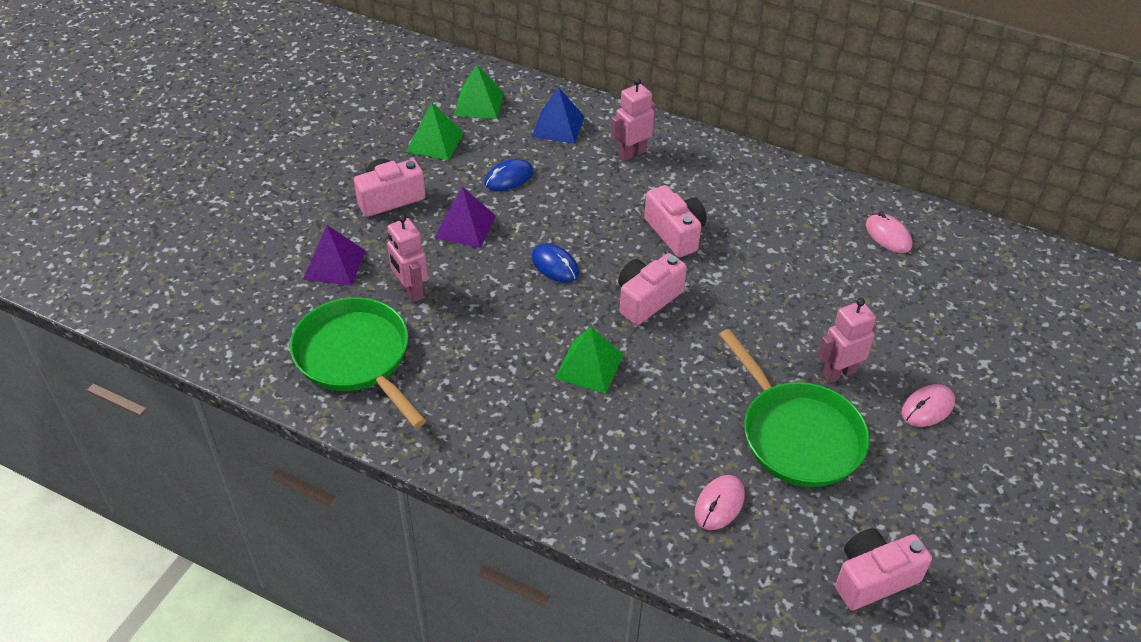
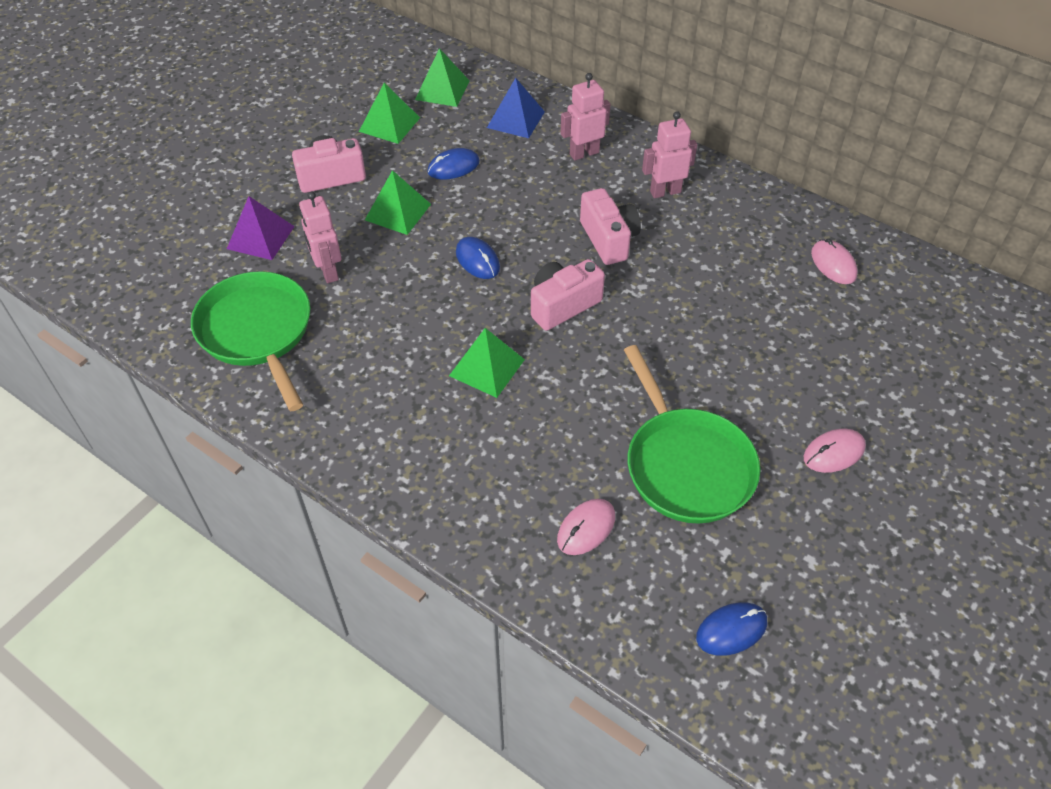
camera: 10 degrees right, 5 degrees up
(465, 226) = (398, 212): purple pyramid -> green pyramid
(839, 373) = (746, 404): pink robot -> pink robot (665, 192)
(873, 578) = (731, 630): pink camera -> blue mouse

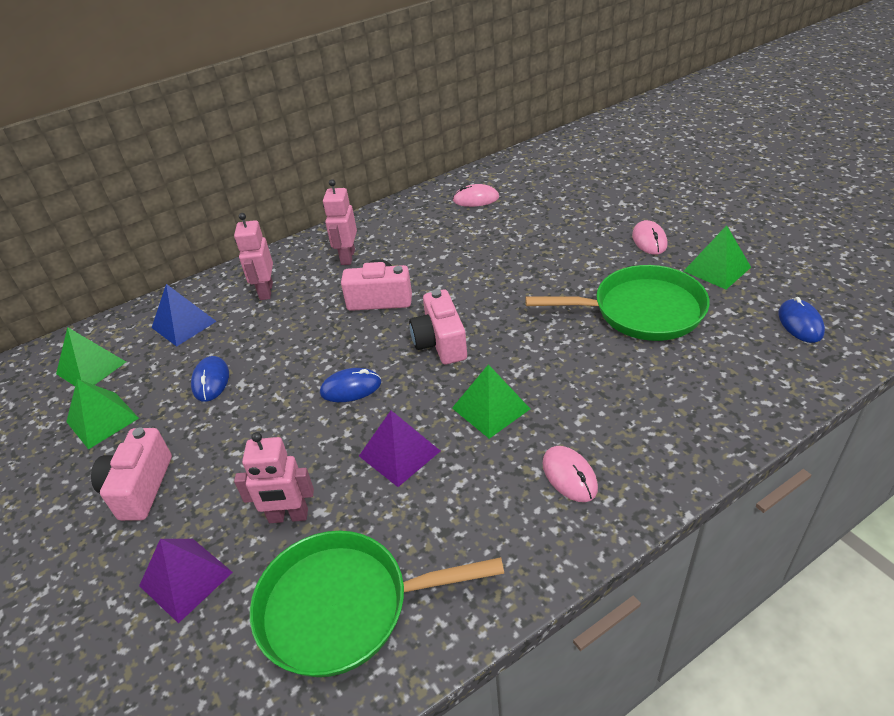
camera: 65 degrees left, 10 degrees down
(398, 212) = (241, 437): green pyramid -> green pyramid (717, 269)
(411, 318) = (399, 453): none -> purple pyramid
(586, 528) = (693, 380): pink mouse -> pink mouse (569, 476)

